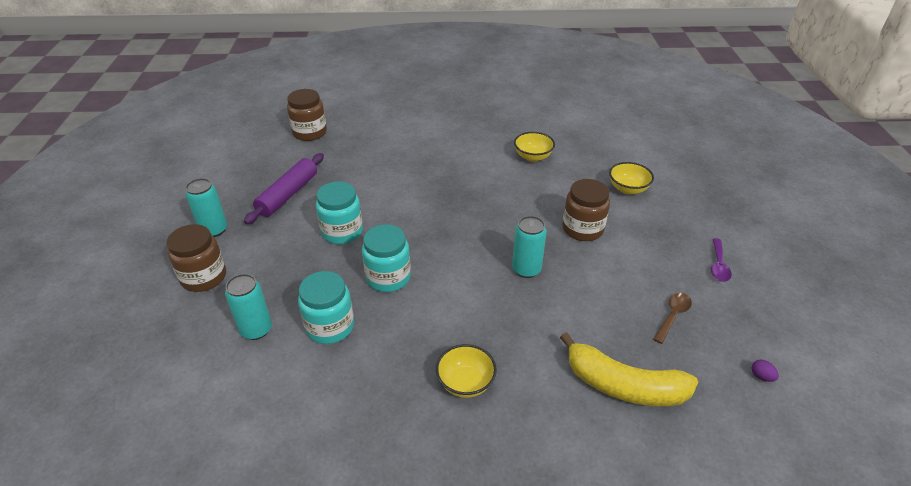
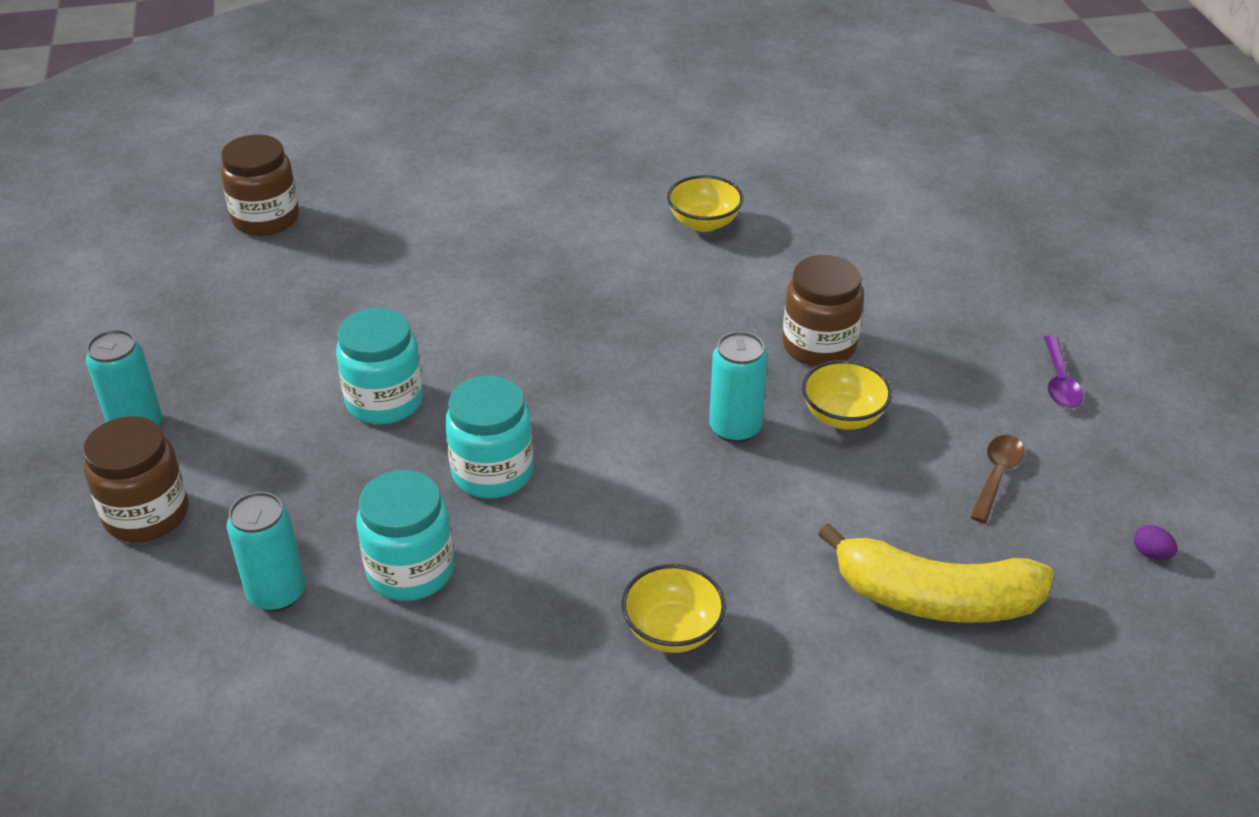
camera: 10 degrees left, 0 degrees up
(288, 194) = (260, 343): purple rolling pin -> none
(628, 189) = (885, 264): yellow bowl -> yellow bowl (843, 416)

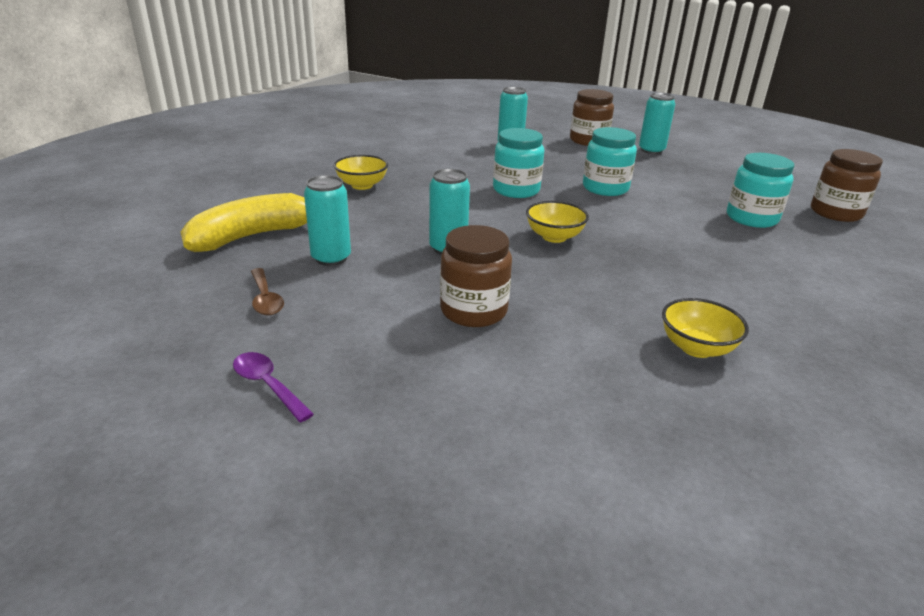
camera: 130 degrees right, 10 degrees down
(410, 570) = (483, 162): turquoise jar -> turquoise jar (751, 218)
(843, 416) = (399, 282): yellow bowl -> yellow bowl (554, 237)
(877, 494) = (331, 258): none -> turquoise can
(1151, 553) = (123, 307): purple egg -> none

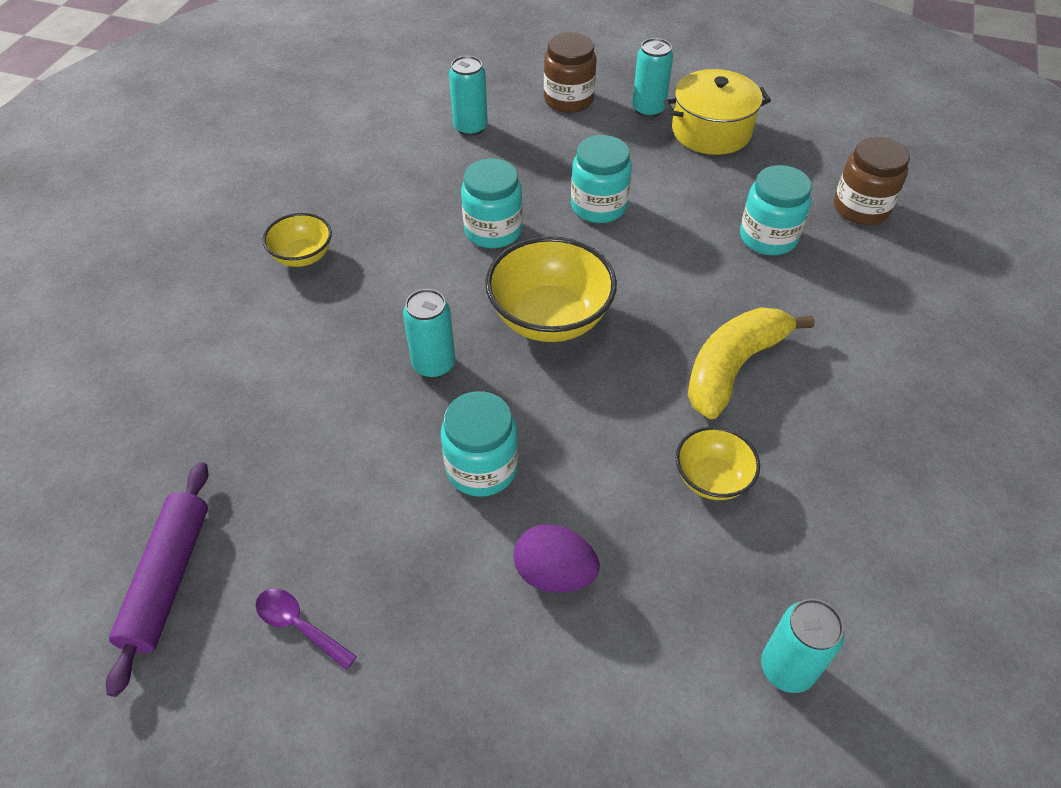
camera: 10 degrees left, 20 degrees up
(166, 337) = (168, 579): none -> purple rolling pin
(253, 236) = (201, 386): yellow banana -> yellow banana (733, 367)
(265, 299) = (253, 495): brown spoon -> none
(331, 258) = (305, 409): turquoise can -> turquoise can (787, 668)
(473, 311) = (481, 468): brown jar -> turquoise jar
(528, 388) = (554, 574): none -> purple egg
(554, 237) = (550, 318): yellow bowl -> yellow bowl, size x1.77
(702, 164) = (711, 131): none -> yellow pot

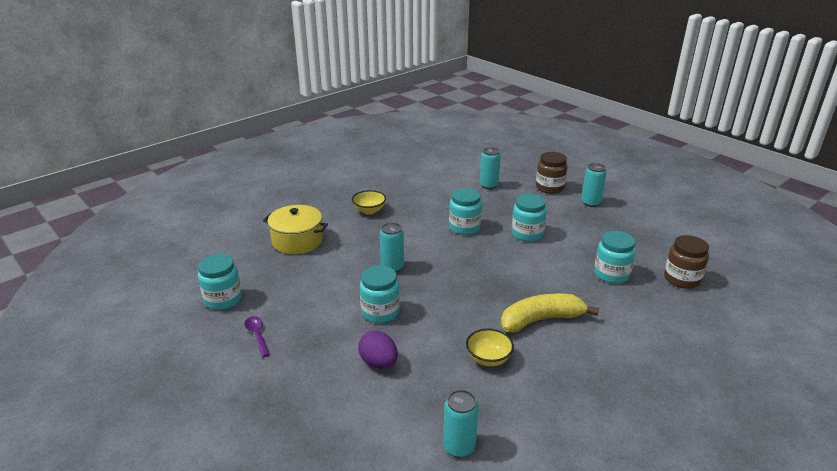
camera: 30 degrees right, 20 degrees down
(168, 579) = (223, 299): purple rolling pin -> turquoise jar
(550, 318) = (462, 269): yellow bowl -> none
(711, 131) = (619, 221): yellow pot -> yellow pot (297, 241)

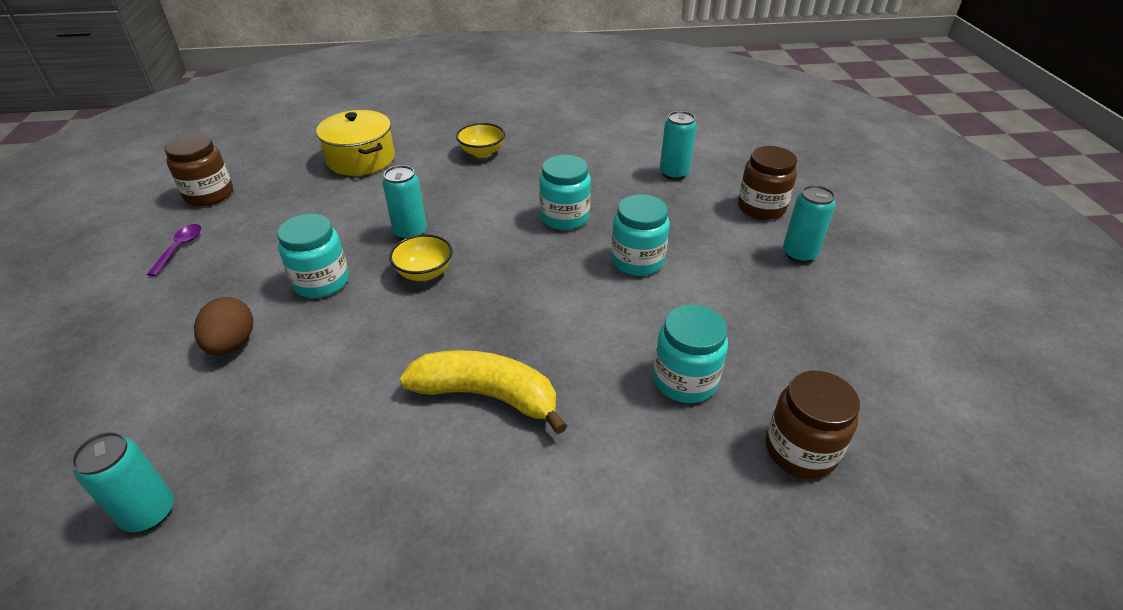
camera: 35 degrees right, 10 degrees up
(223, 299) = (209, 194): turquoise jar -> brown jar
(378, 363) = (232, 344): purple egg -> brown egg
(488, 359) = (347, 412): yellow bowl -> yellow bowl (424, 273)

